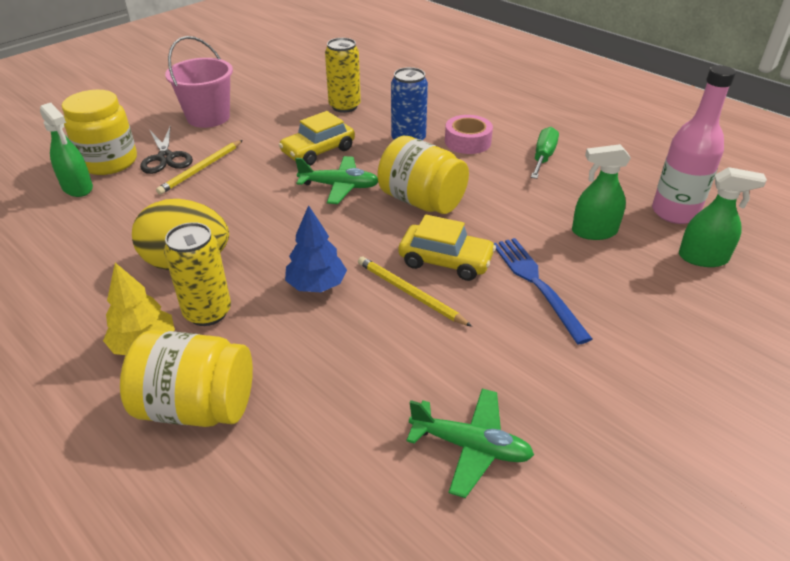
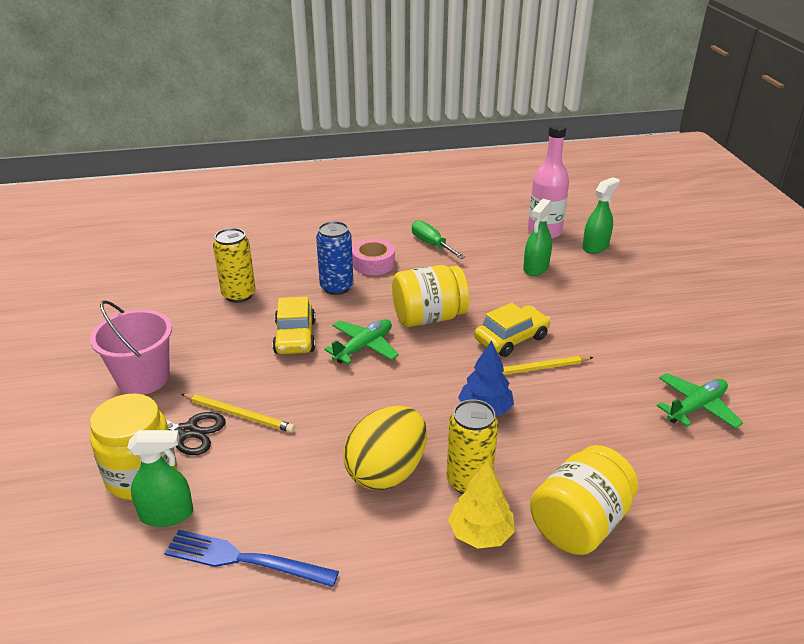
camera: 55 degrees left, 5 degrees down
(201, 169) = (239, 414): yellow pencil -> yellow pencil turned 45 degrees counterclockwise
(537, 284) = (569, 314): blue fork -> blue fork (245, 559)

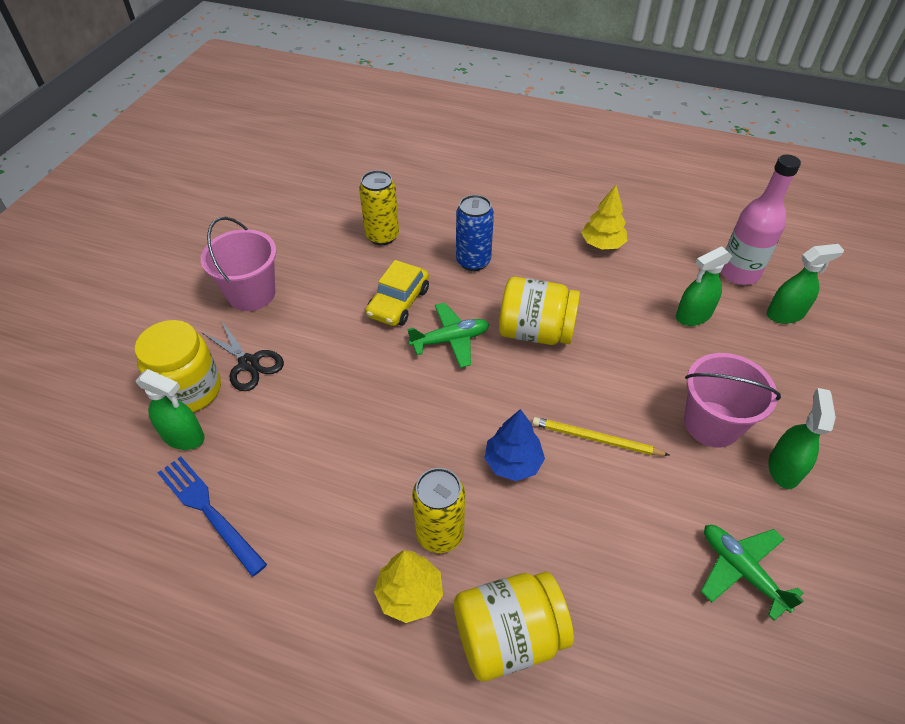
camera: 30 degrees right, 15 degrees up
(239, 414) = (298, 365): yellow pencil -> none
(373, 263) = (527, 246): pink tape -> none
(386, 472) = (376, 485): yellow egg -> none
(431, 244) = (602, 244): green screwdriver -> yellow tree
(511, 338) = (600, 392): yellow car -> none
(603, 329) = (711, 424): none -> pink bucket
(670, 337) = (783, 468): none -> green spray bottle
(696, 407) = (741, 571): green plane -> green plane turned 120 degrees counterclockwise

